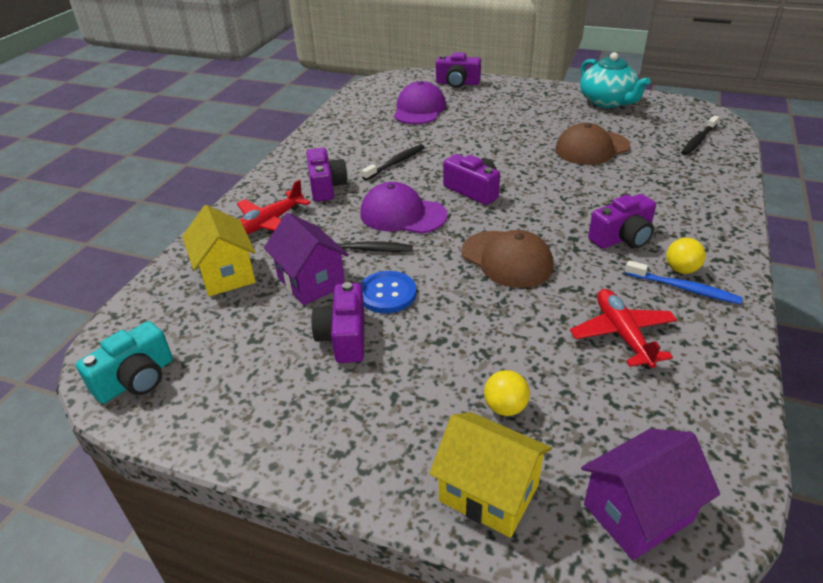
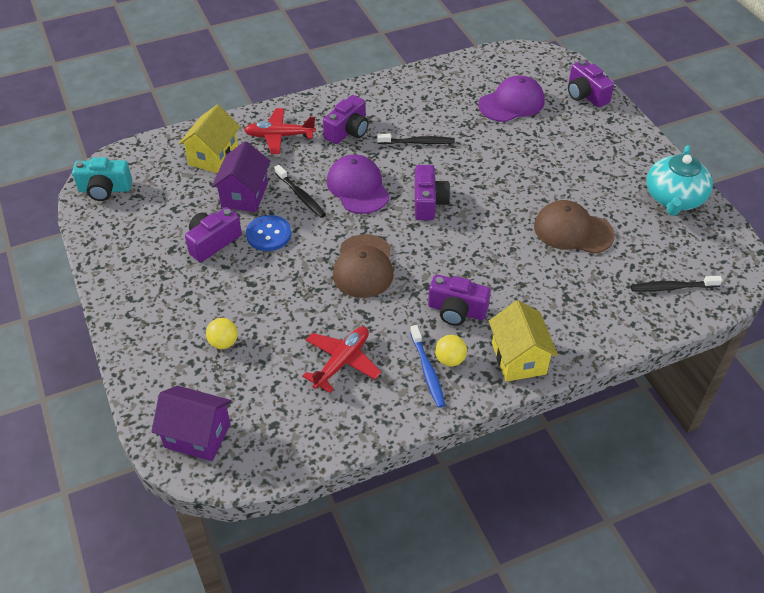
camera: 45 degrees right, 10 degrees up
(489, 493) = (157, 370): yellow house -> yellow house (518, 358)

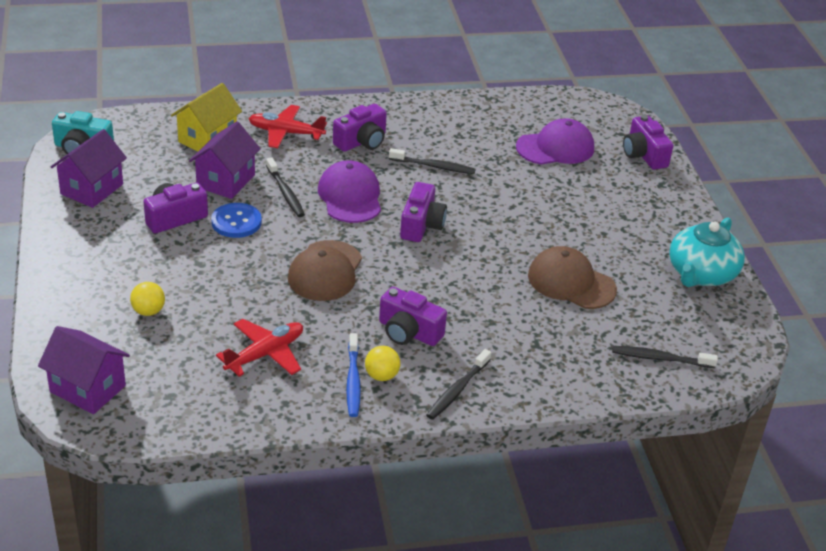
camera: 10 degrees right, 10 degrees down
(128, 229) = (92, 189): none -> purple house
(518, 358) = (457, 390): yellow house -> black toothbrush

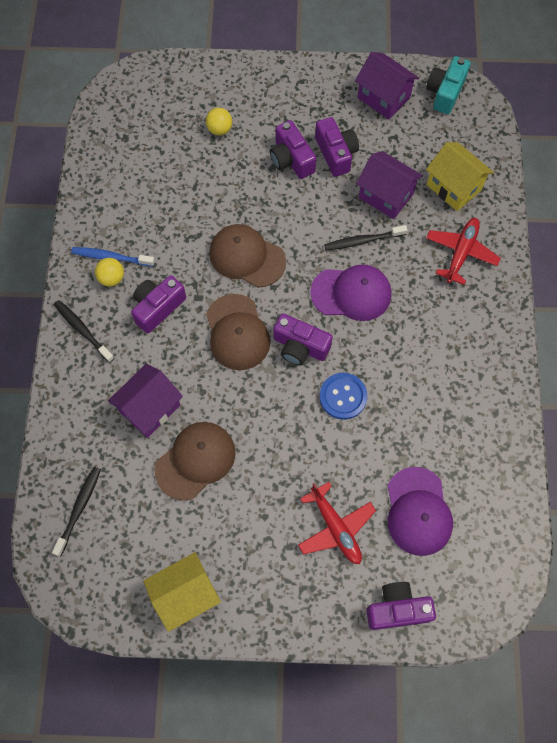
camera: 105 degrees right, 30 degrees up
(87, 389) = (144, 90): purple house -> purple house (150, 408)
(236, 222) = (324, 198): blue button -> blue button (343, 396)
(265, 354) = (154, 201): red plane -> red plane (335, 527)
(361, 141) = (442, 318): purple camera -> purple camera (291, 159)
(419, 269) = (237, 332): none -> brown cap
(434, 166) = (394, 378): black toothbrush -> none
(701, 274) = (185, 595): turquoise teapot -> yellow house

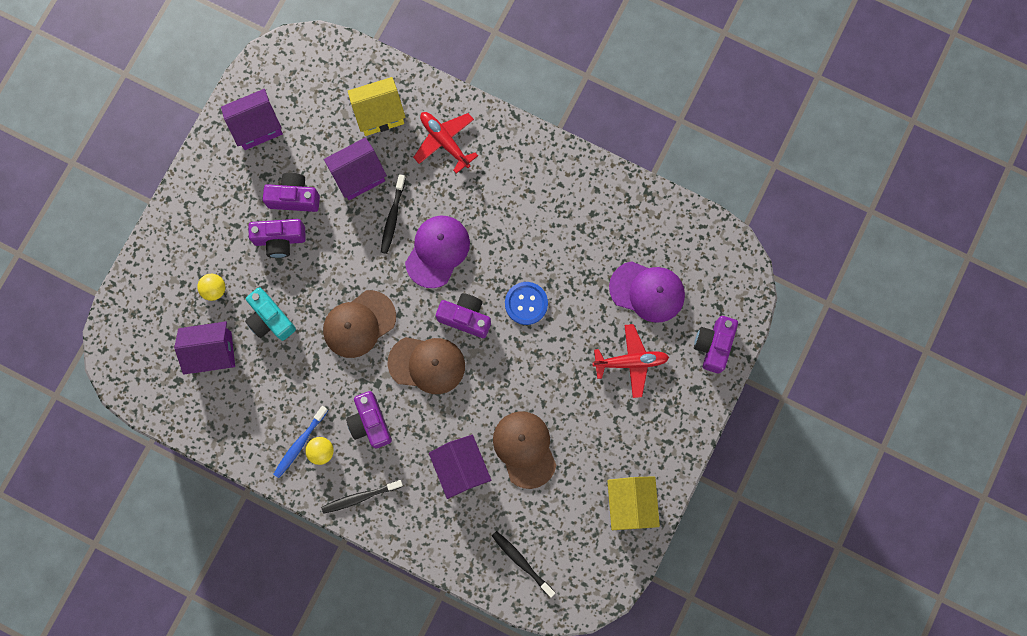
camera: 65 degrees left, 10 degrees up
(162, 152) = (212, 352): none -> purple house
(300, 347) = (465, 317): purple camera -> purple camera turned 120 degrees counterclockwise
(445, 92) = (280, 70): turquoise camera -> turquoise camera (270, 319)

